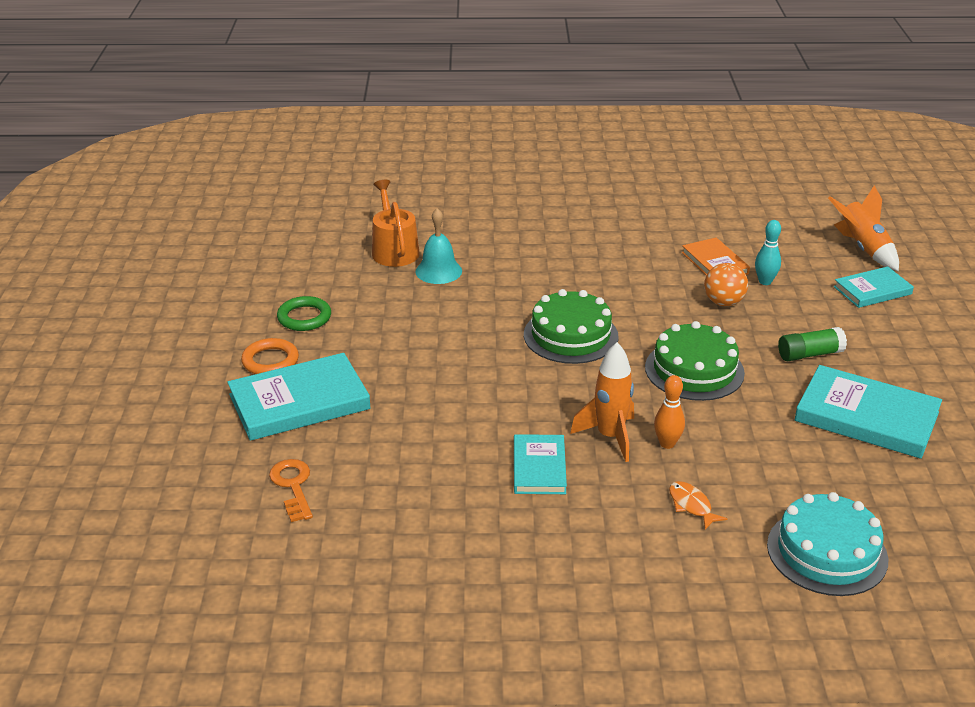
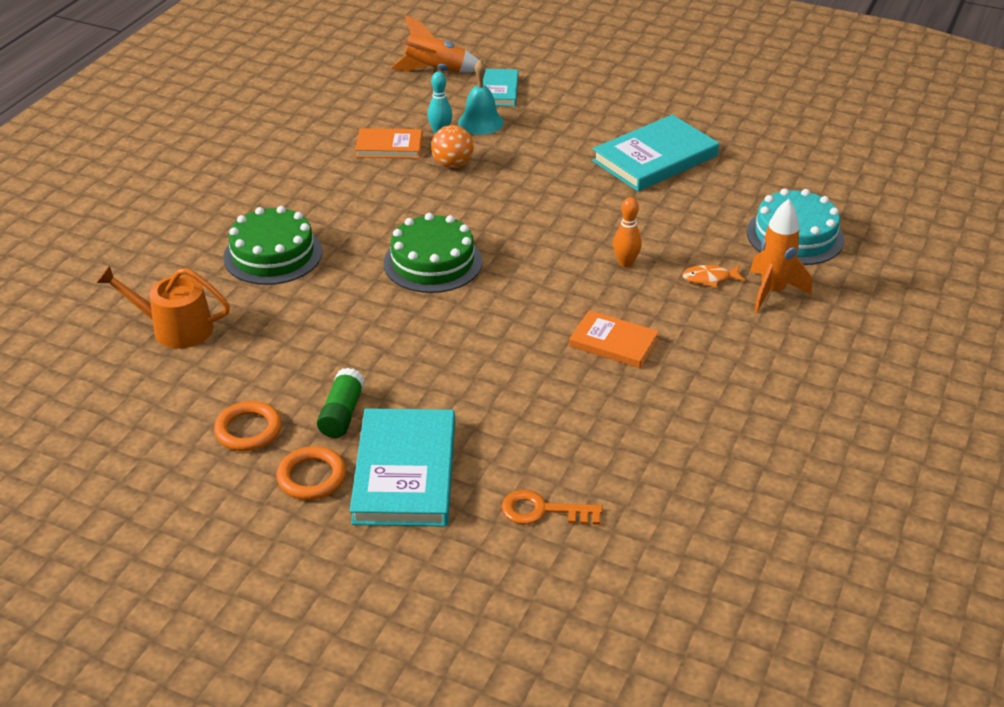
camera: 65 degrees left, 5 degrees up
(304, 317) = (248, 430): green ring -> orange ring
(438, 271) = (247, 309): turquoise bell -> turquoise bell (480, 122)
(539, 468) = (613, 343): turquoise book -> orange book
(610, 437) = (597, 290): orange rocket -> orange rocket (772, 292)
(694, 370) = (537, 214): green cake -> green cake (273, 254)
(809, 354) = (559, 152): green glue stick -> green glue stick (342, 414)

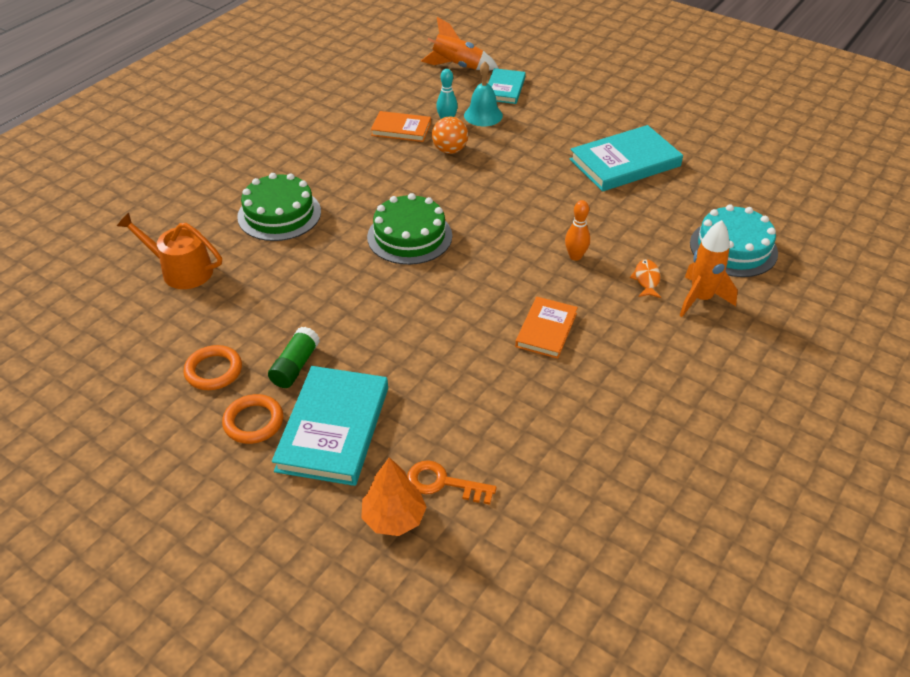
camera: 10 degrees right, 5 degrees up
(499, 552) = (394, 518): none -> orange tree
(613, 343) = (546, 330): orange book -> orange book turned 75 degrees clockwise
(709, 278) = (646, 279): orange fish -> orange fish turned 90 degrees clockwise

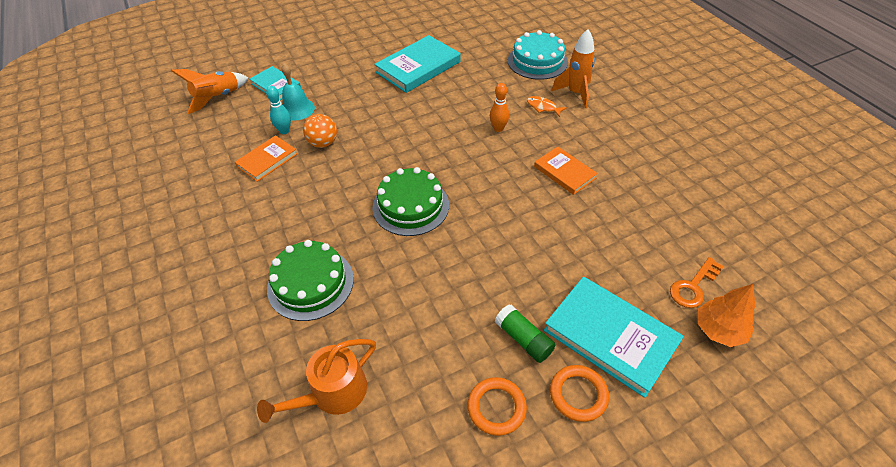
camera: 60 degrees left, 5 degrees up
(625, 163) = (418, 67): turquoise book -> turquoise book turned 45 degrees clockwise

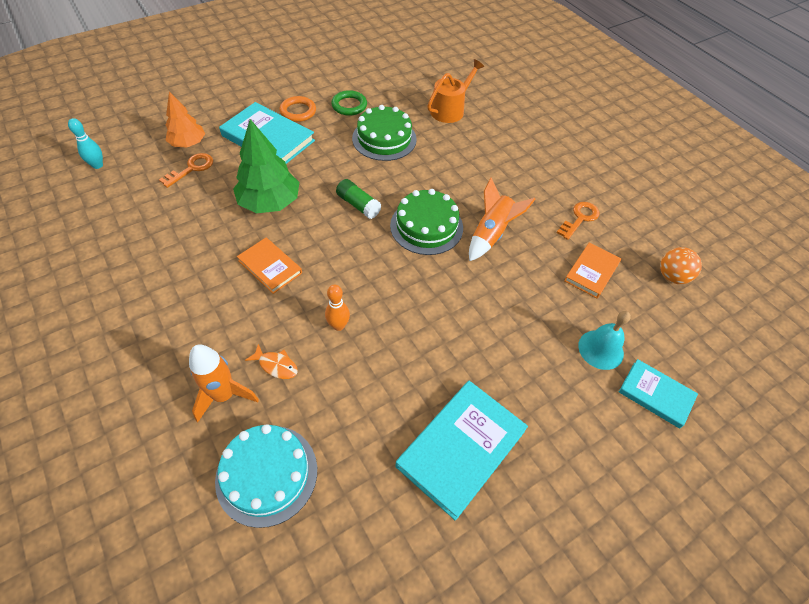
camera: 170 degrees right, 5 degrees up
(218, 98) = (717, 366): orange rocket -> orange rocket (491, 234)
(244, 210) = (579, 219): none -> orange key
(284, 131) = (596, 313): turquoise bowling pin -> turquoise bowling pin (97, 165)
(310, 283) = (491, 164): green cake -> green cake (384, 139)
(323, 143) = (542, 296): orange ball -> orange ball (672, 276)
(496, 407) = (349, 105): orange ring -> green ring
(523, 339) = (329, 136): green glue stick -> green glue stick (358, 205)
(582, 237) = (269, 202): none -> green tree

